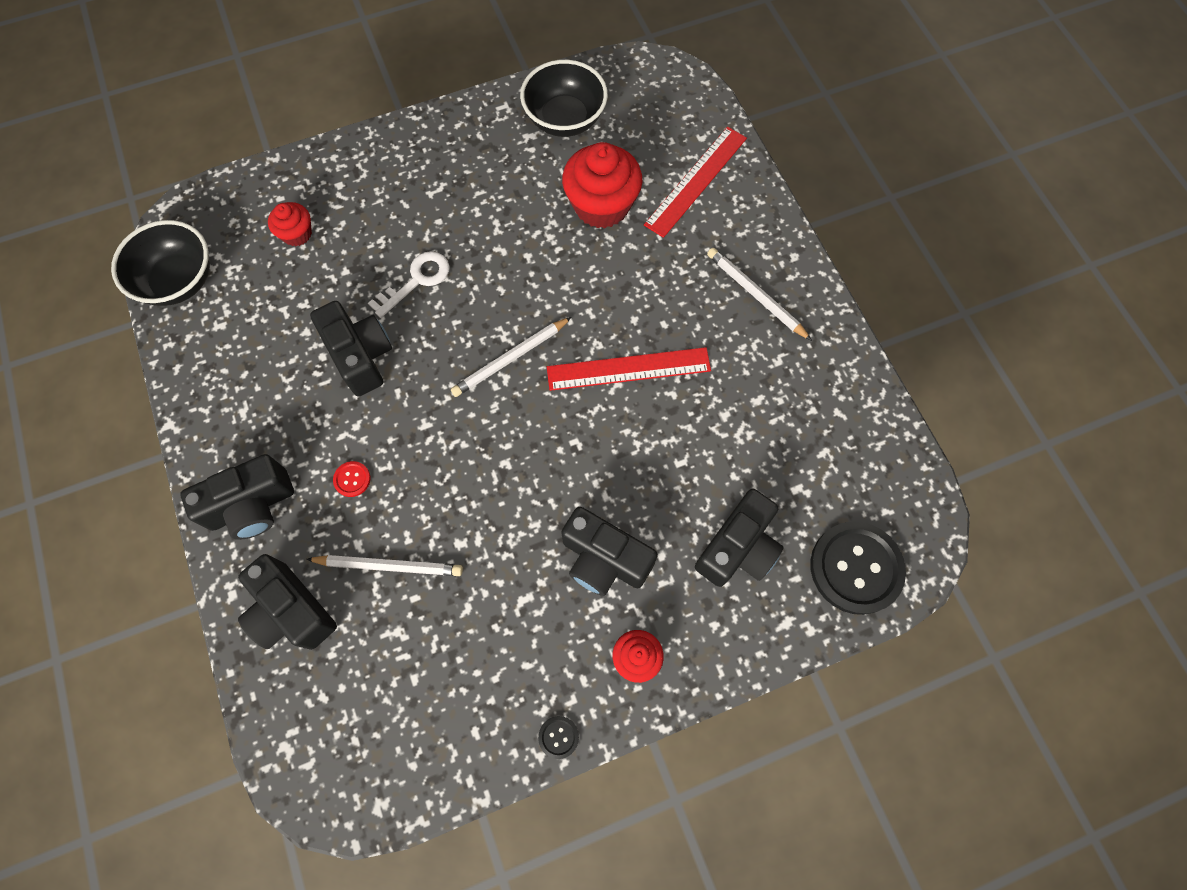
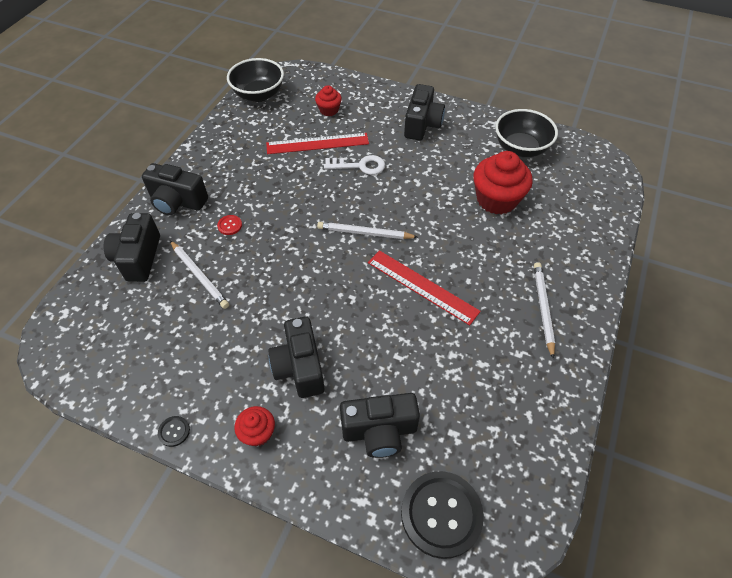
camera: 45 degrees right, 15 degrees down
(360, 356) = (296, 178): black camera -> black camera (422, 125)
(696, 181) = (568, 225): red ruler -> red ruler (317, 143)

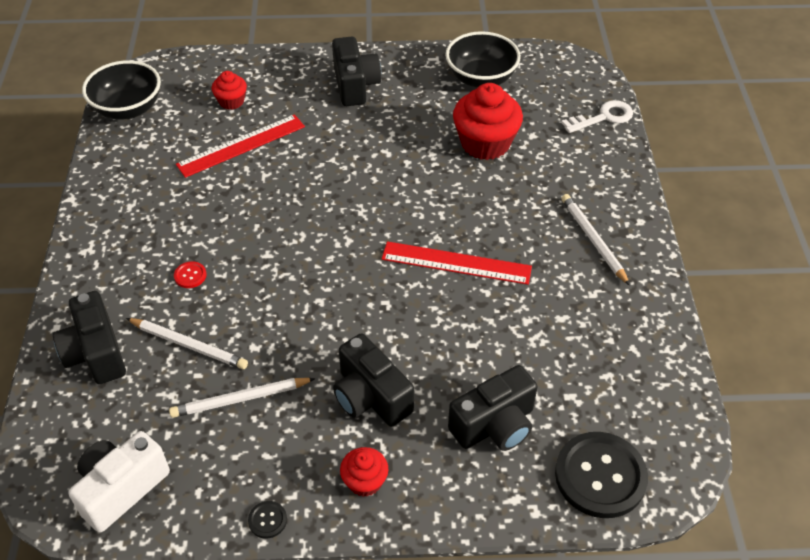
camera: 25 degrees left, 5 degrees down
(96, 363) = (121, 489): none -> white camera
(177, 202) = (103, 271): black camera -> none
(360, 166) = (309, 155): white key -> white key (603, 117)
(365, 233) = (359, 228): white pencil -> white pencil (240, 399)

